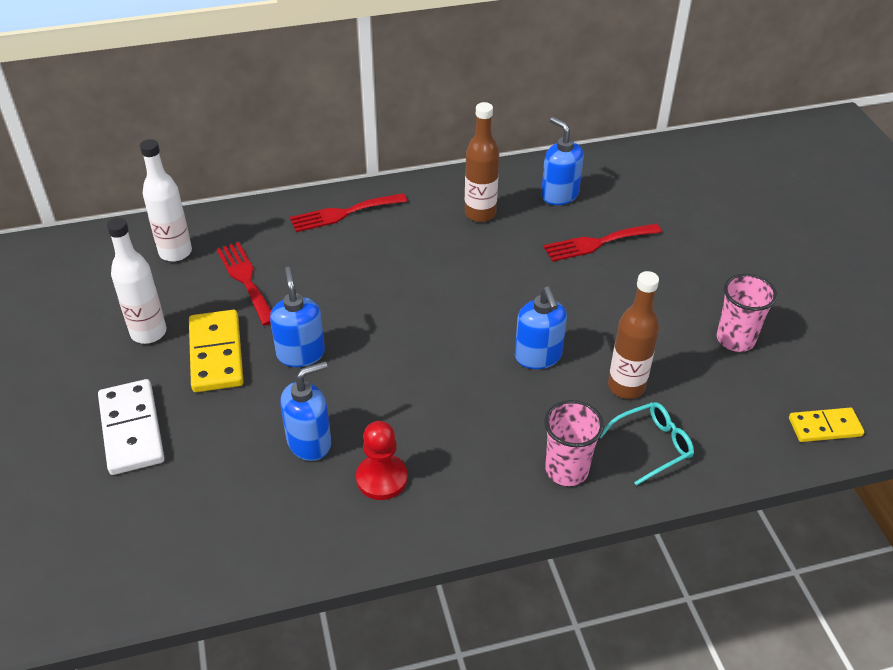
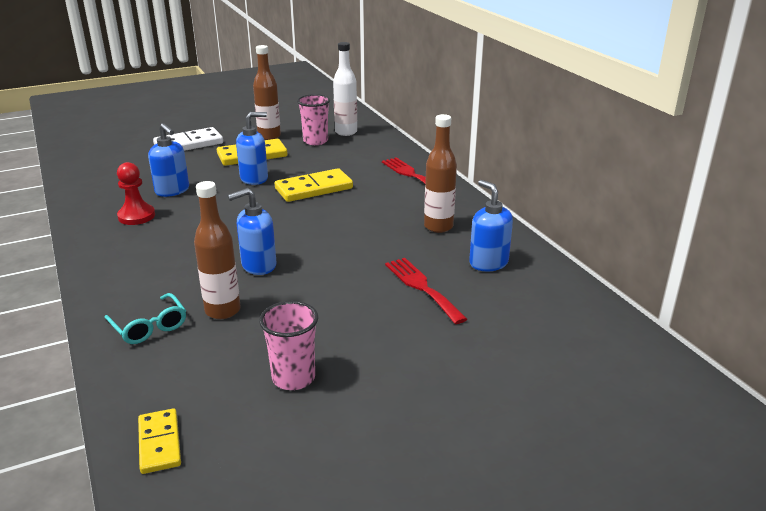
camera: 80 degrees right, 15 degrees down
(148, 333) = (269, 136): white bottle -> brown bottle
(246, 280) = (325, 154): red fork -> none
(353, 298) = (314, 188): none -> yellow domino
(559, 195) = (488, 263): blue soap dispenser -> blue soap dispenser turned 75 degrees counterclockwise
(566, 470) = (130, 285): pink cup -> pink cup (315, 141)

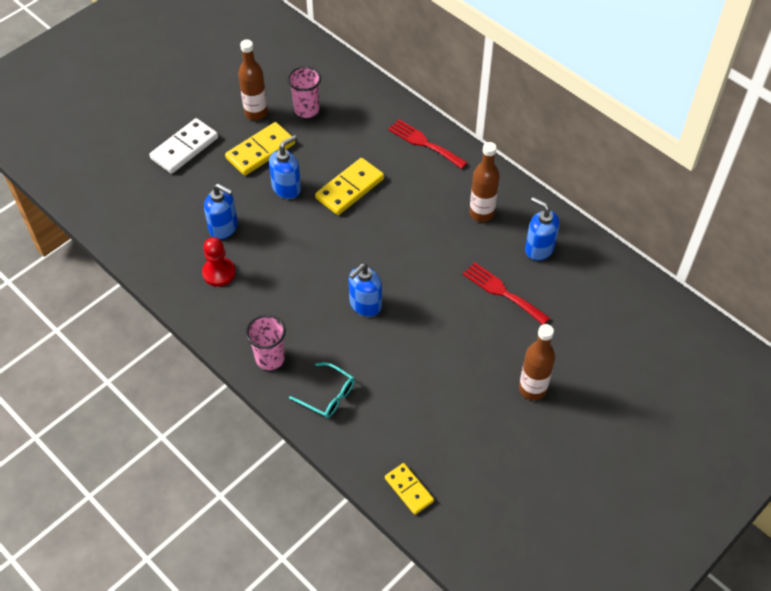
camera: 20 degrees left, 25 degrees up
(223, 310) = (370, 362): brown bottle -> brown bottle (532, 389)
(293, 378) = (460, 410): pink cup -> pink cup (270, 358)
(346, 132) = (327, 85): white bottle -> none

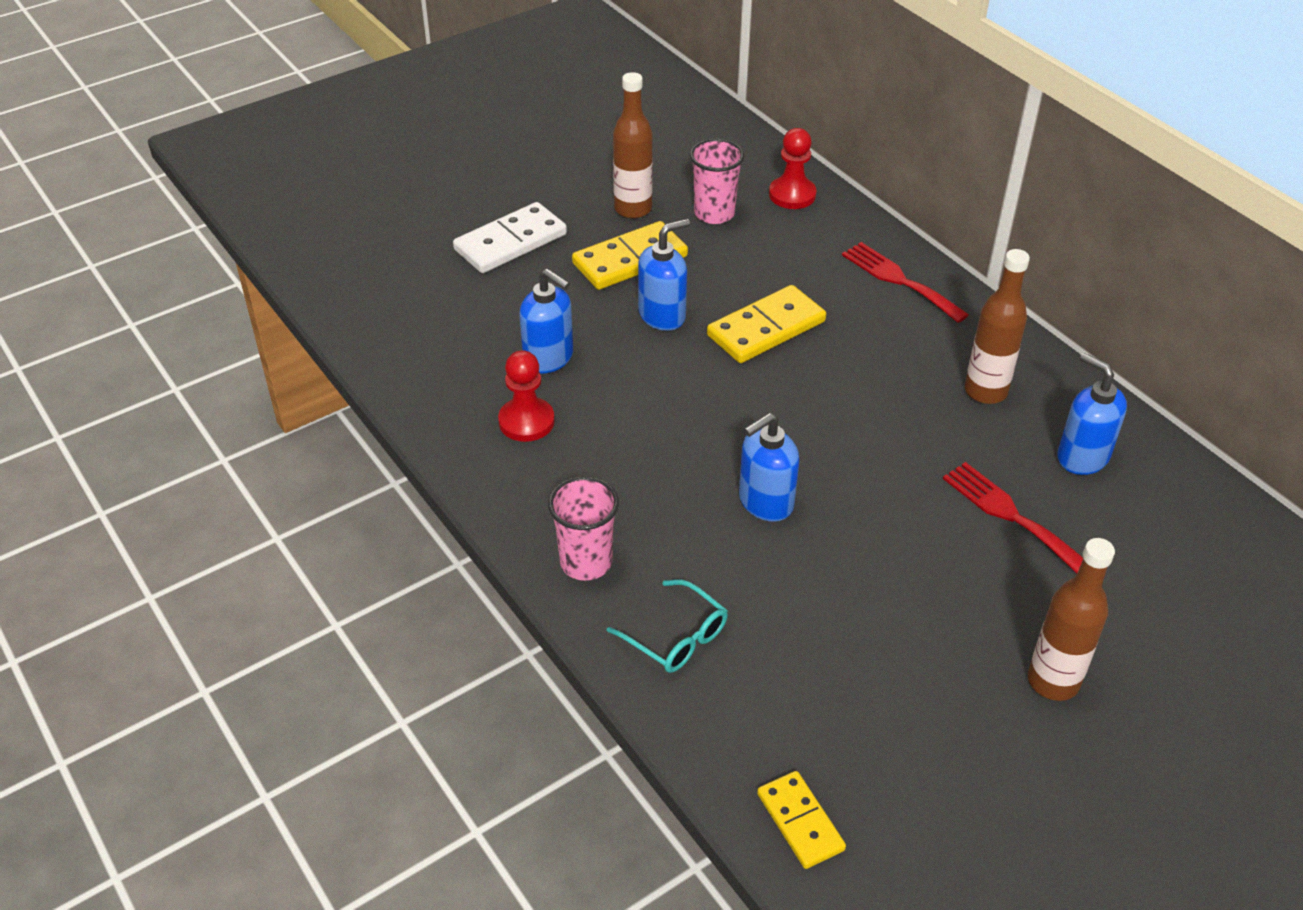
camera: 10 degrees right, 10 degrees down
(352, 89) = (792, 195): none -> red pawn

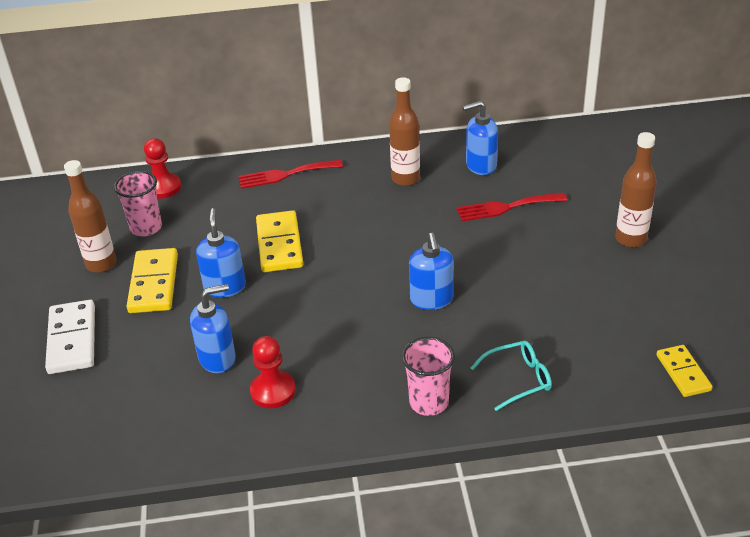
camera: 60 degrees left, 5 degrees down
(800, 821) = (683, 373): yellow domino -> yellow domino turned 75 degrees clockwise

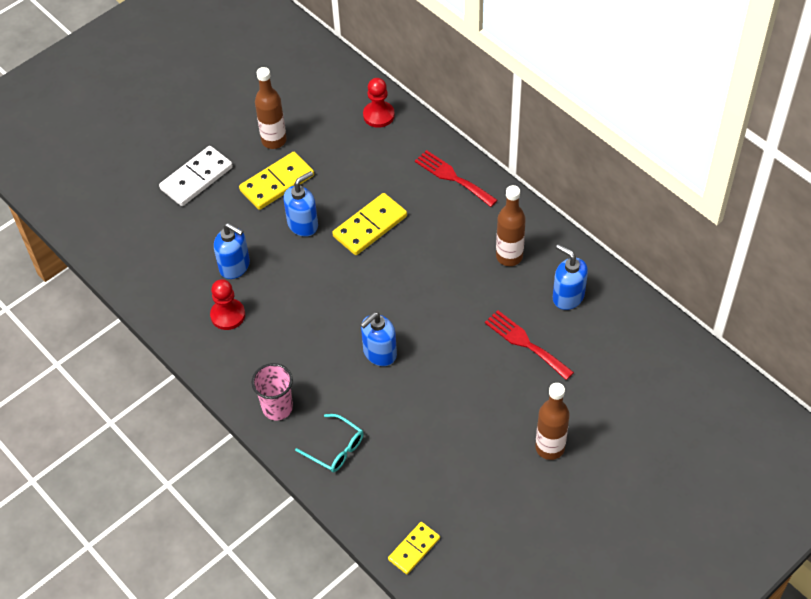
camera: 55 degrees right, 15 degrees up
(146, 228) = (328, 137): pink cup -> none

